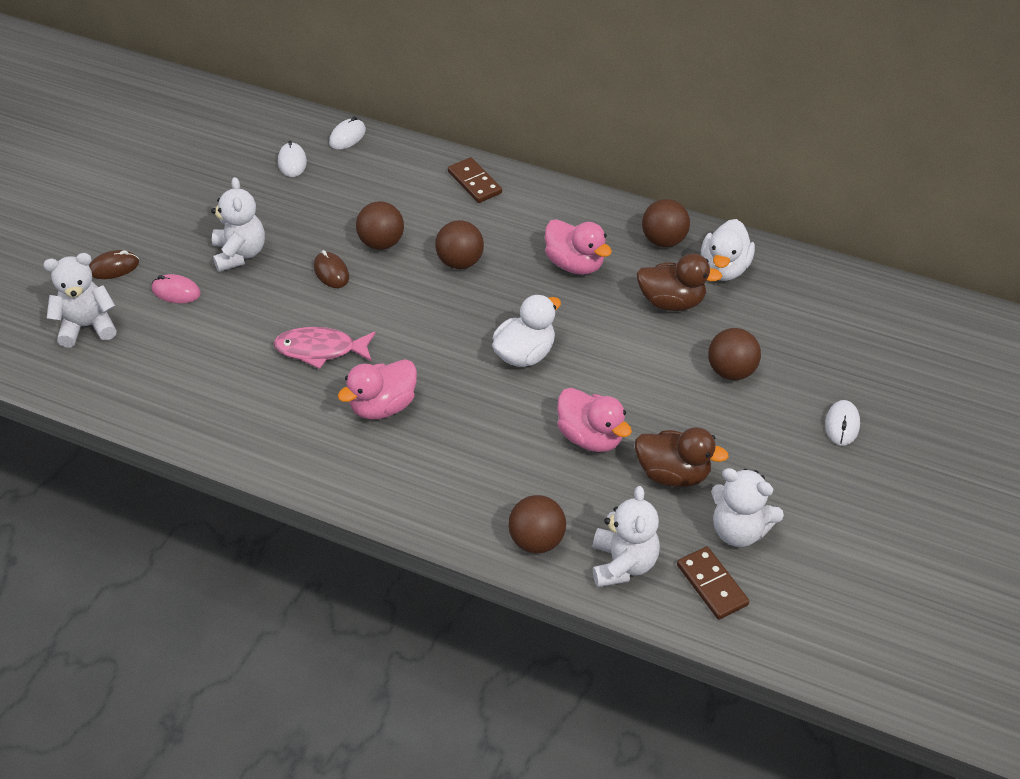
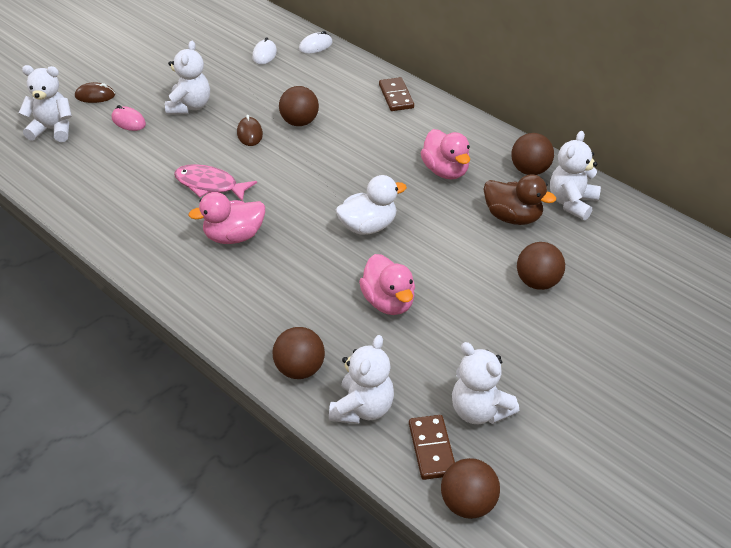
camera: 20 degrees right, 5 degrees down
(460, 262) = (353, 149): brown ball -> brown ball (468, 504)
(673, 474) = (444, 350): brown duck -> none
(724, 269) = (572, 203): white duck -> white teddy bear
(842, 425) = (618, 350): white mouse -> none

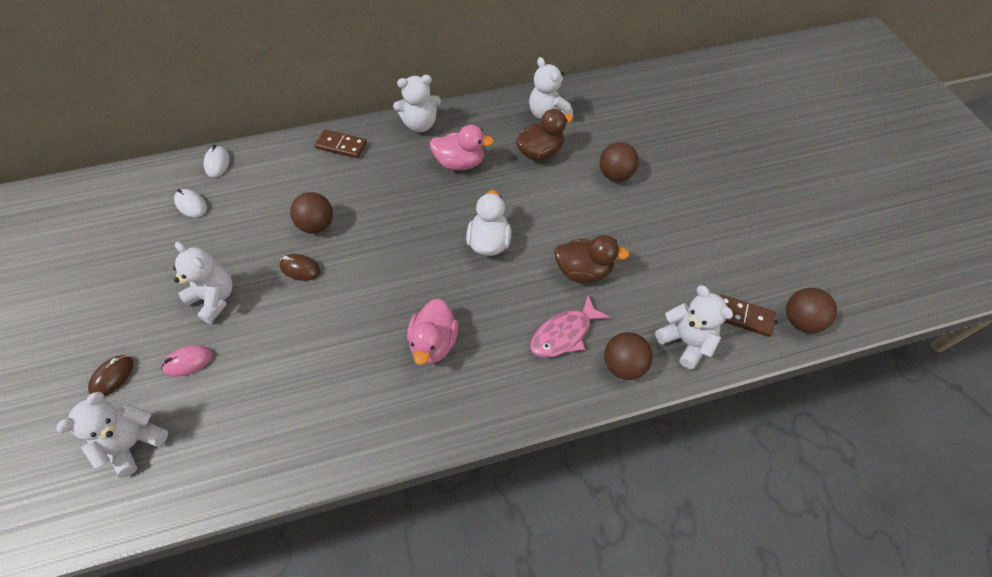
camera: 60 degrees left, 15 degrees up
(210, 185) = (348, 332): pink fish -> pink fish (564, 334)
(388, 302) = (583, 271): pink duck -> brown duck
(479, 411) = (720, 271): white teddy bear -> white teddy bear (420, 124)
(530, 170) = (497, 117): brown ball -> none

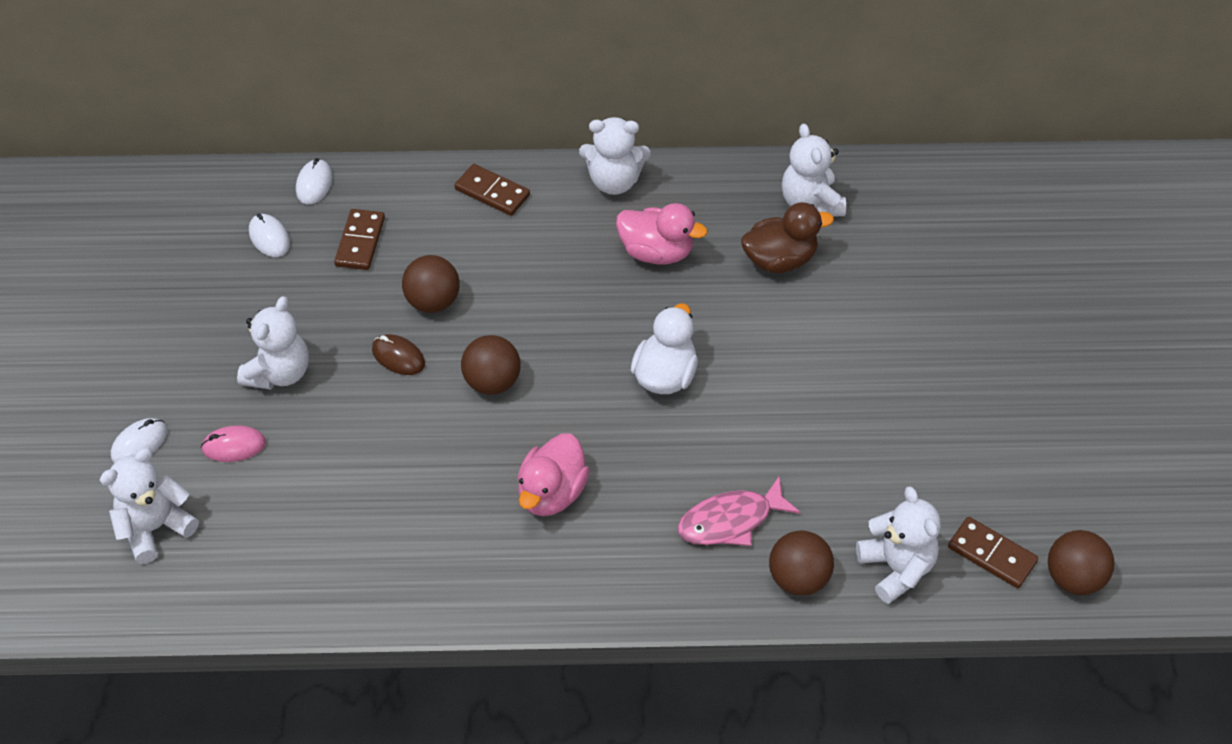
camera: 15 degrees right, 5 degrees down
(112, 377) = (139, 443): brown mouse -> white mouse
(214, 299) = (279, 373): white teddy bear -> white teddy bear turned 60 degrees clockwise
(257, 195) = (360, 242): none -> brown domino
(583, 271) = (786, 443): brown duck -> none
(615, 175) = (881, 316): brown ball -> brown ball (492, 382)

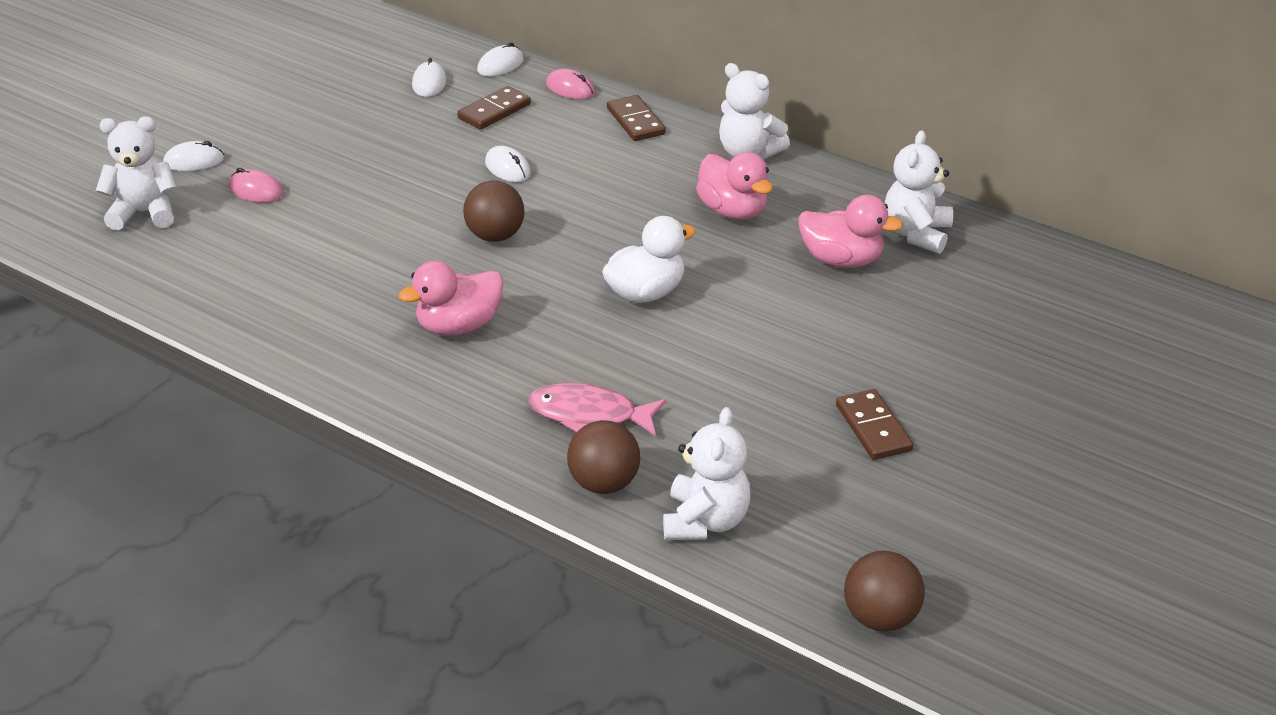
camera: 35 degrees right, 15 degrees down
(279, 373) = (340, 162): white teddy bear -> none
(398, 357) = (440, 190): brown mouse -> none
(402, 182) = (570, 88): none -> pink mouse
(433, 301) = (508, 168): brown ball -> white mouse
(780, 260) = (842, 260): brown duck -> pink duck
(991, 555) = (813, 558): brown domino -> brown domino (873, 428)

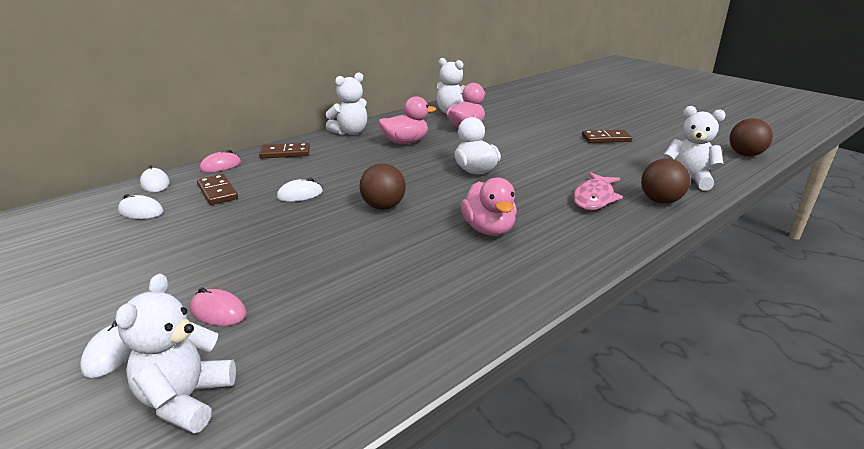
camera: 75 degrees left, 10 degrees down
(256, 191) = (218, 311): pink mouse -> pink mouse turned 75 degrees clockwise

